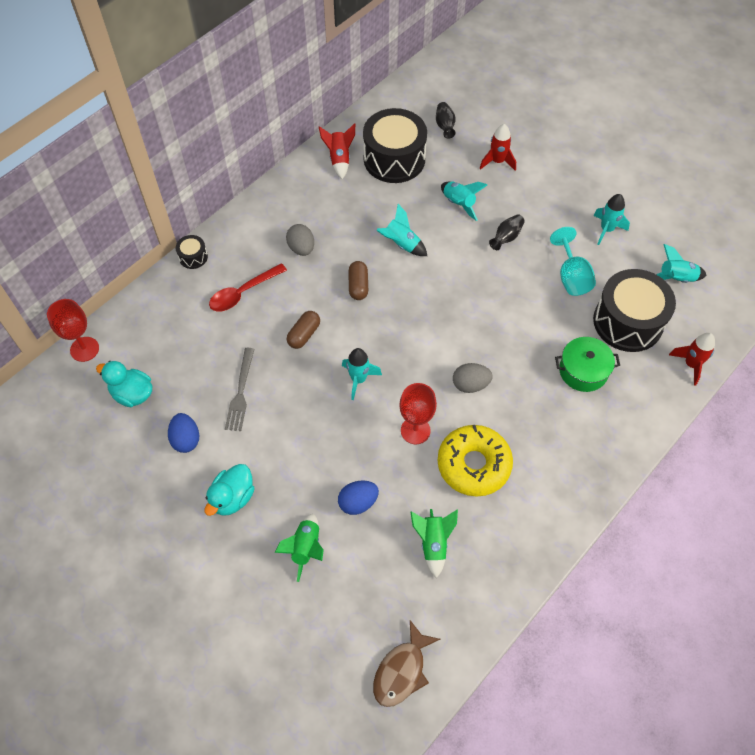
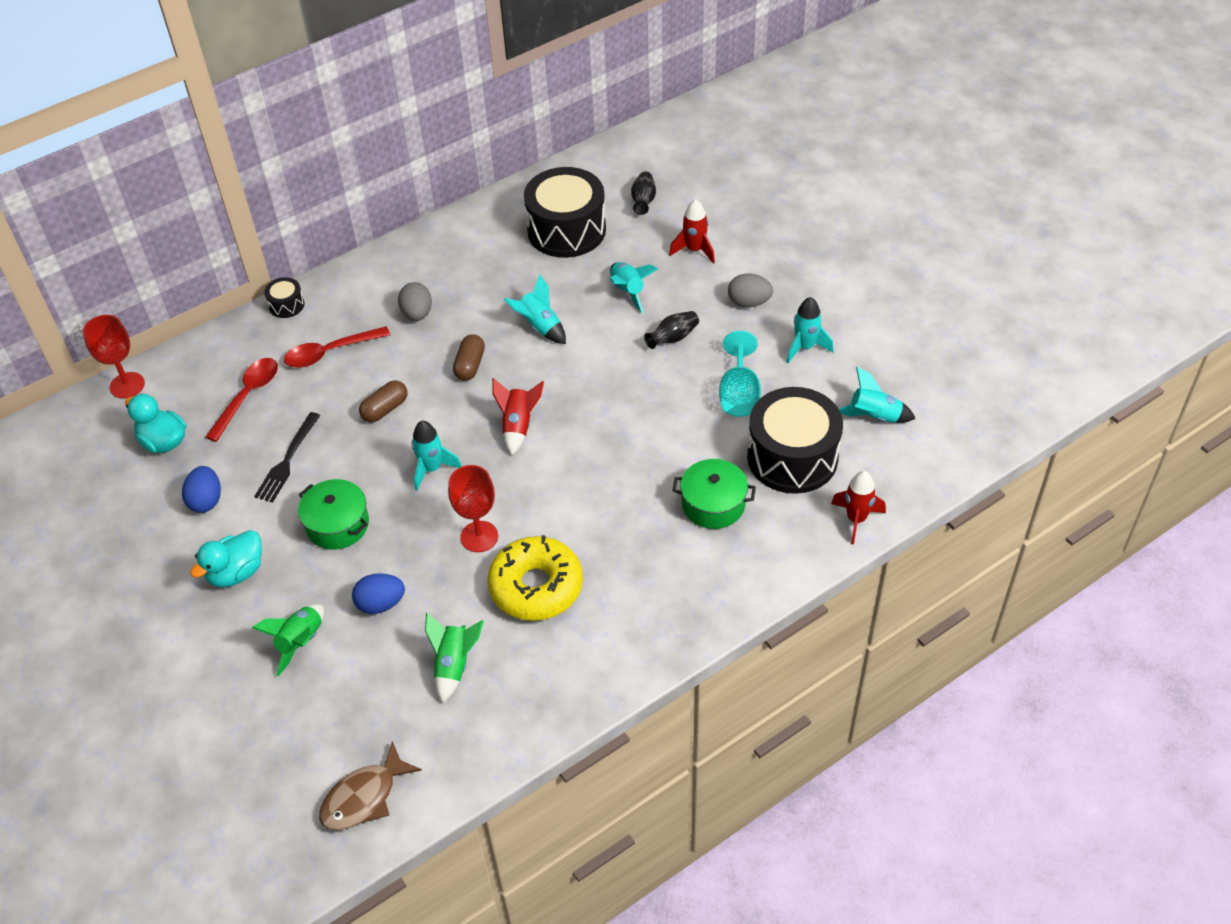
camera: 15 degrees right, 10 degrees down
(188, 342) = (247, 396): none -> red spoon
(240, 393) = (287, 461): grey fork -> black fork
(300, 441) = (337, 524): none -> green pot
(339, 159) = (499, 221): red rocket -> red rocket (518, 426)
(470, 384) = (565, 497): grey egg -> grey egg (749, 302)

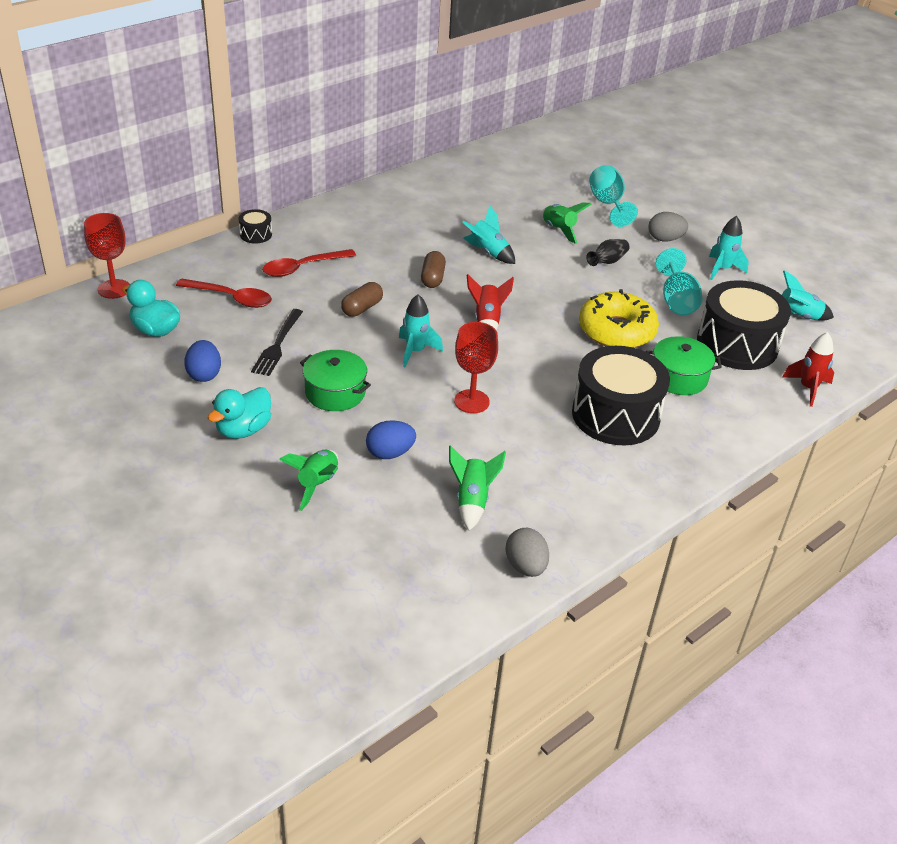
camera: 10 degrees left, 10 degrees down
(247, 396) = (231, 298): red spoon -> red spoon turned 90 degrees clockwise
(364, 797) = (408, 612): brown fish -> none
(417, 314) = (376, 242): grey egg -> grey egg (525, 566)
(536, 586) = (535, 439): yellow donut -> yellow donut (616, 331)
(566, 230) = (494, 189): black drum -> black drum (615, 415)
(628, 292) = (559, 230): turquoise rocket -> green rocket
(643, 201) = (555, 172): black vase -> none
(694, 250) = (608, 204): red rocket -> turquoise goblet

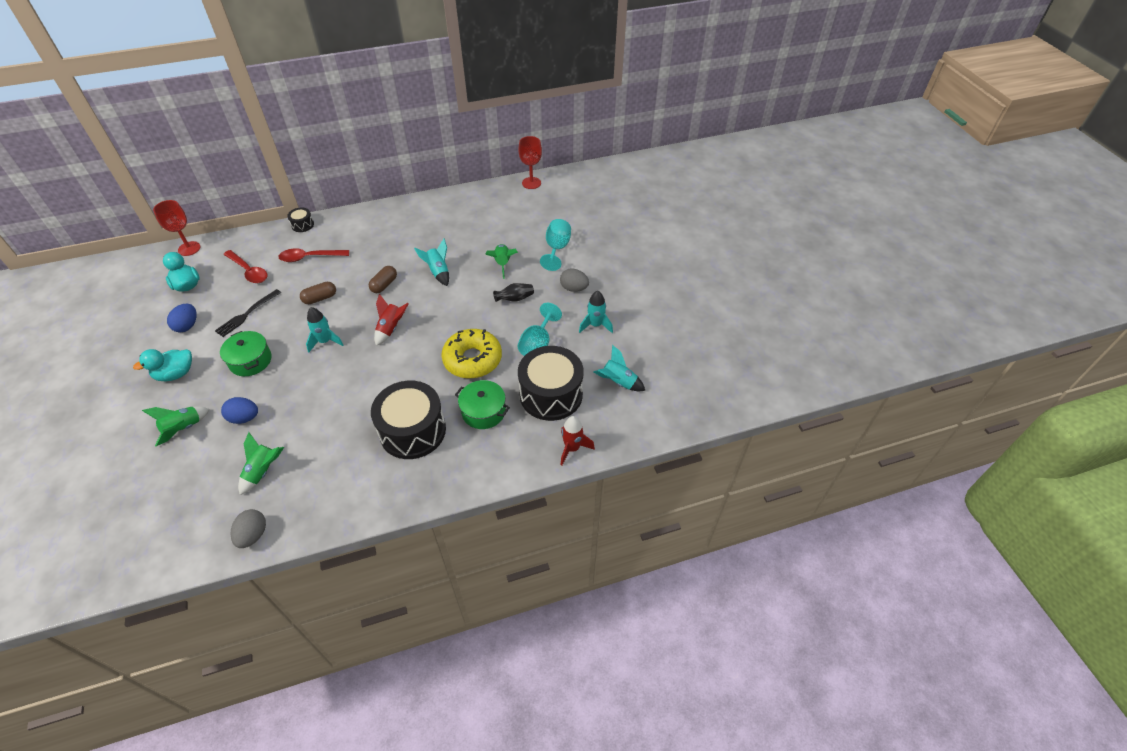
camera: 25 degrees right, 10 degrees up
(471, 401) = (327, 392): red goblet -> red goblet (531, 183)

